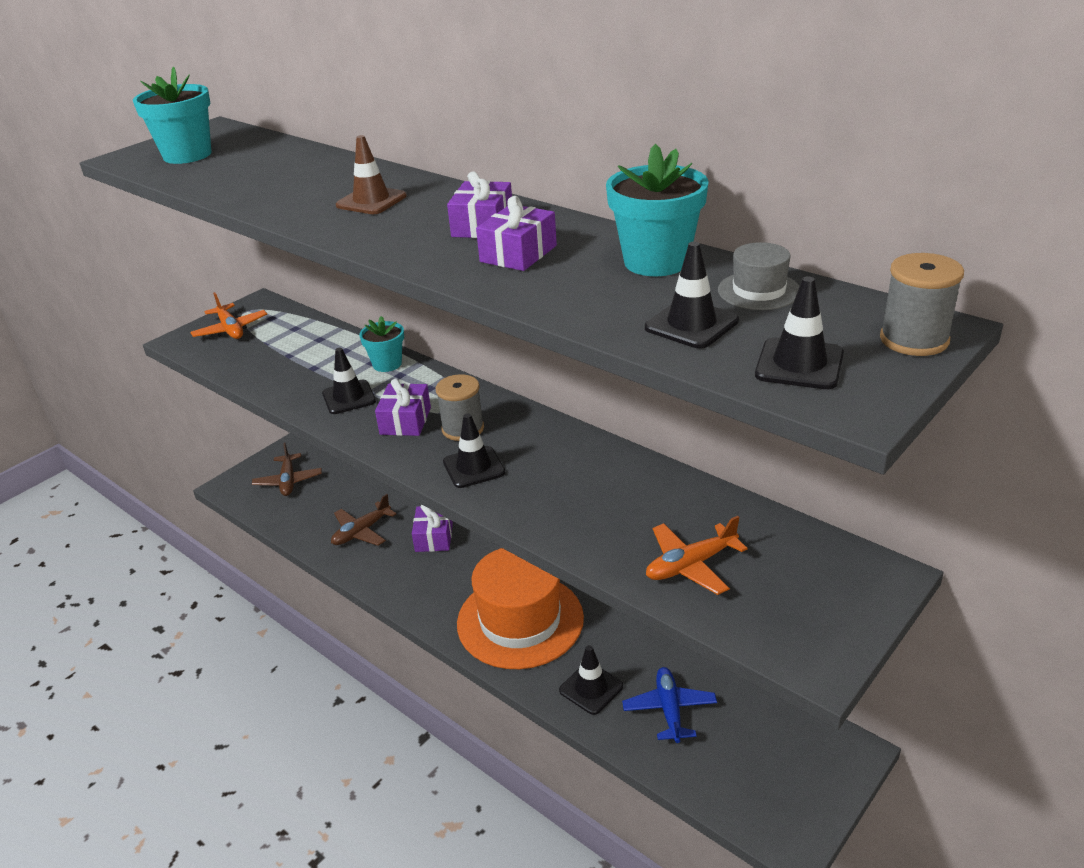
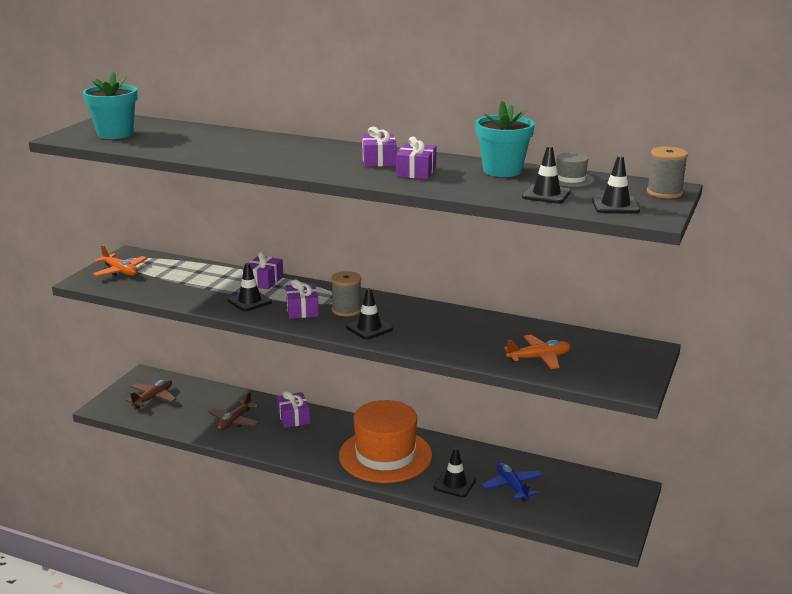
camera: 20 degrees left, 10 degrees down
(288, 481) = (153, 398): brown plane -> brown plane turned 120 degrees counterclockwise
(371, 201) = (289, 152): brown traffic cone -> none
(387, 364) = (263, 281): turquoise flower pot -> purple gift
(691, 565) = (539, 358): orange plane -> orange plane turned 150 degrees counterclockwise

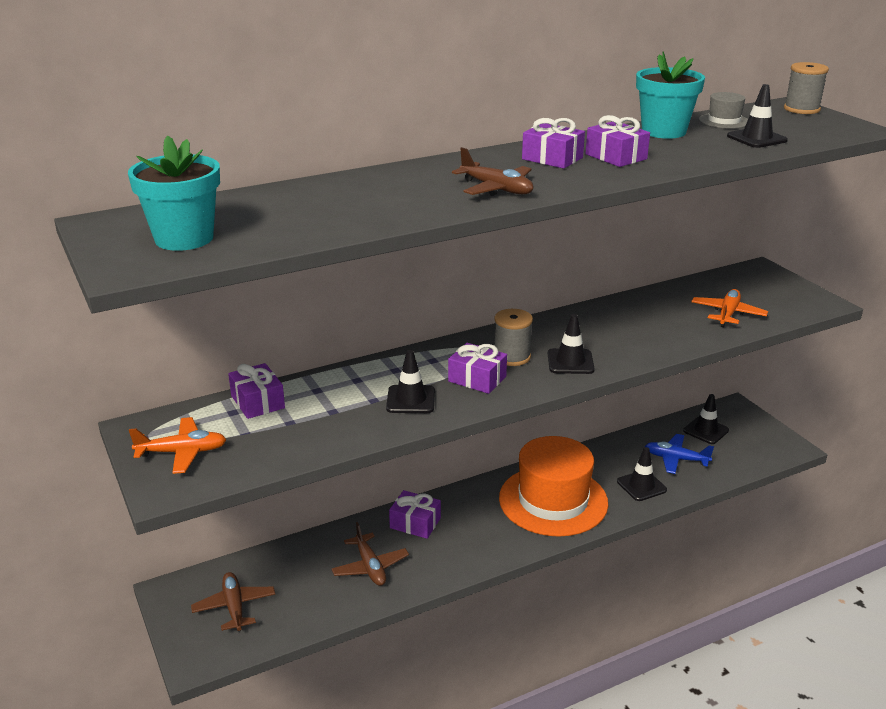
camera: 50 degrees left, 5 degrees up
(263, 281) = (369, 373): purple gift -> purple gift (257, 402)
(295, 162) = (496, 189): none -> brown plane
(615, 205) = (816, 129): black traffic cone -> black traffic cone (706, 430)

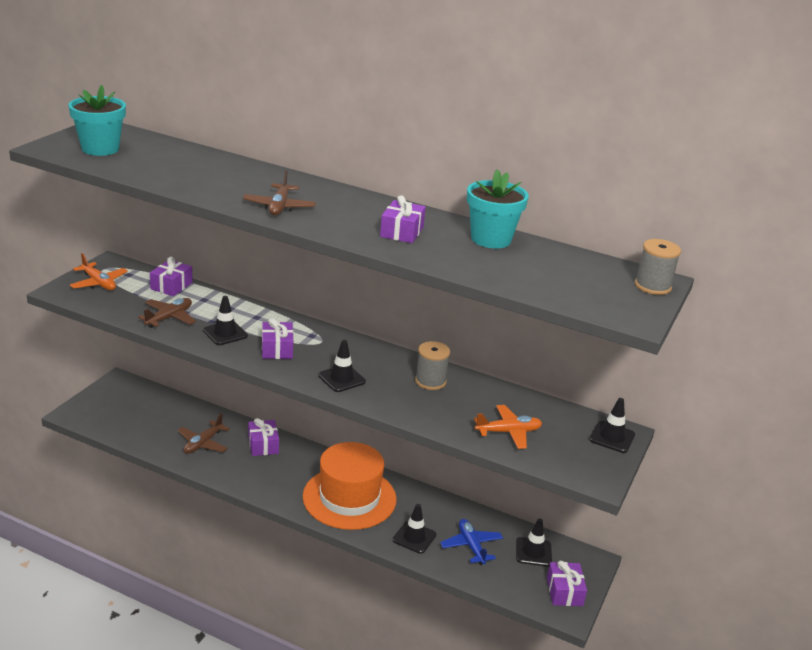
camera: 50 degrees right, 0 degrees up
(234, 607) = (125, 408): brown plane -> brown plane (169, 318)
(512, 357) = (322, 354): grey spool -> grey spool (430, 381)
(552, 158) = (366, 212): purple gift -> purple gift (564, 591)
(724, 121) = (559, 258): grey hat -> none
(756, 138) = (530, 277): black traffic cone -> black traffic cone (612, 437)

